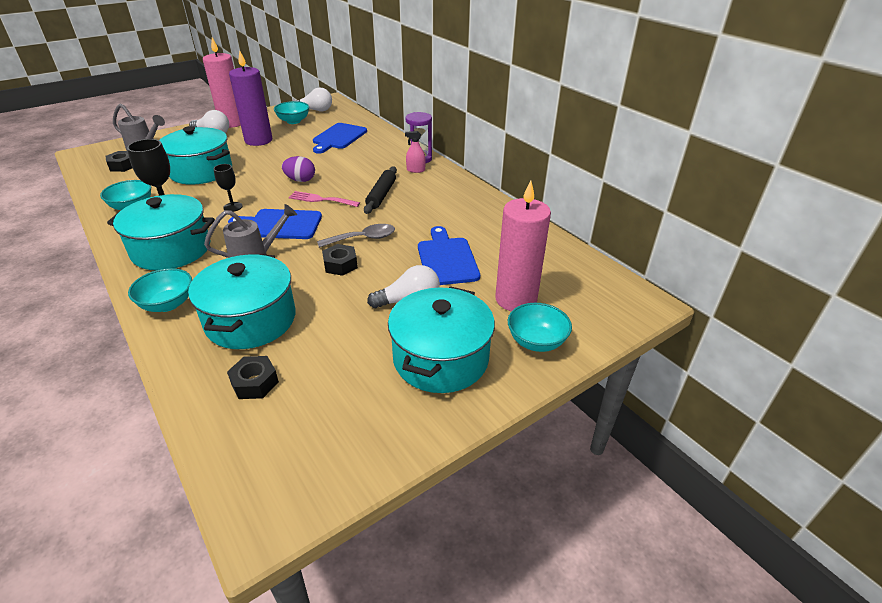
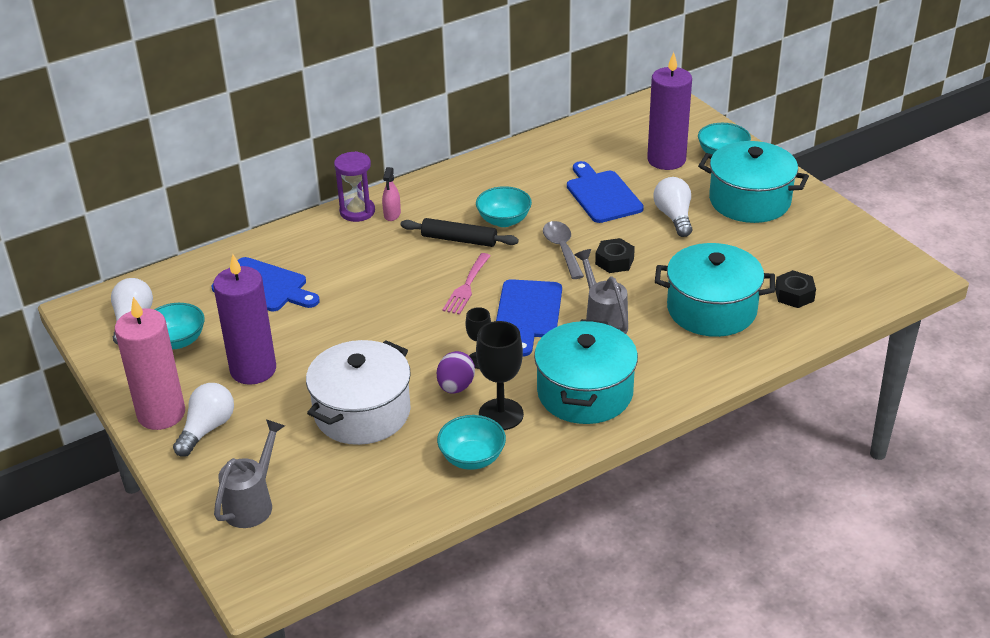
camera: 85 degrees left, 0 degrees up
(123, 166) = (324, 510): black nut -> none
(168, 304) = (691, 371): turquoise bowl -> turquoise bowl (504, 220)
(201, 171) = (362, 412): turquoise pot -> white pot
(300, 180) = (407, 310): purple egg -> purple egg (456, 387)
(446, 259) = (602, 195): blue cutting board -> blue cutting board turned 75 degrees clockwise
(516, 299) = (666, 160): pink candle -> purple candle

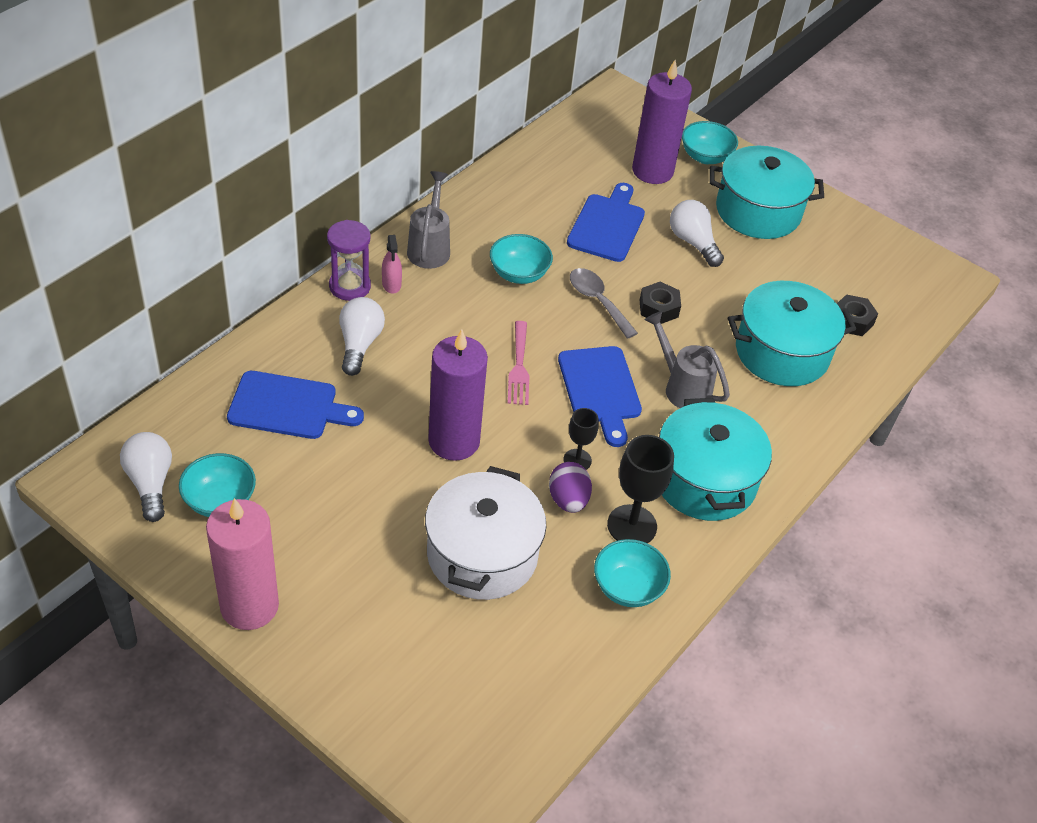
camera: 25 degrees left, 10 degrees up
(207, 429) = (315, 615): white light bulb -> white light bulb (359, 344)
(253, 370) = (330, 522): purple candle -> purple candle (454, 441)
(253, 502) = (416, 702): grey watering can -> grey watering can (430, 247)
(459, 239) = (482, 306): black rolling pin -> none
(602, 195) = (607, 225): blue cutting board -> blue cutting board turned 60 degrees clockwise

